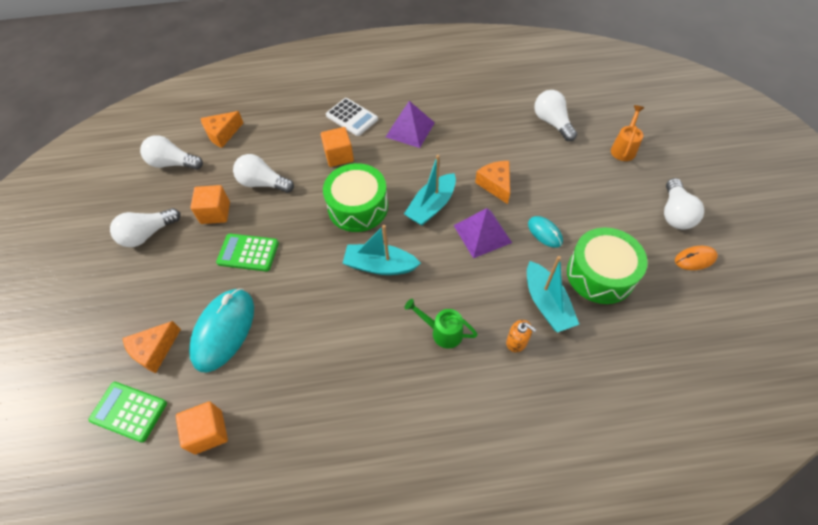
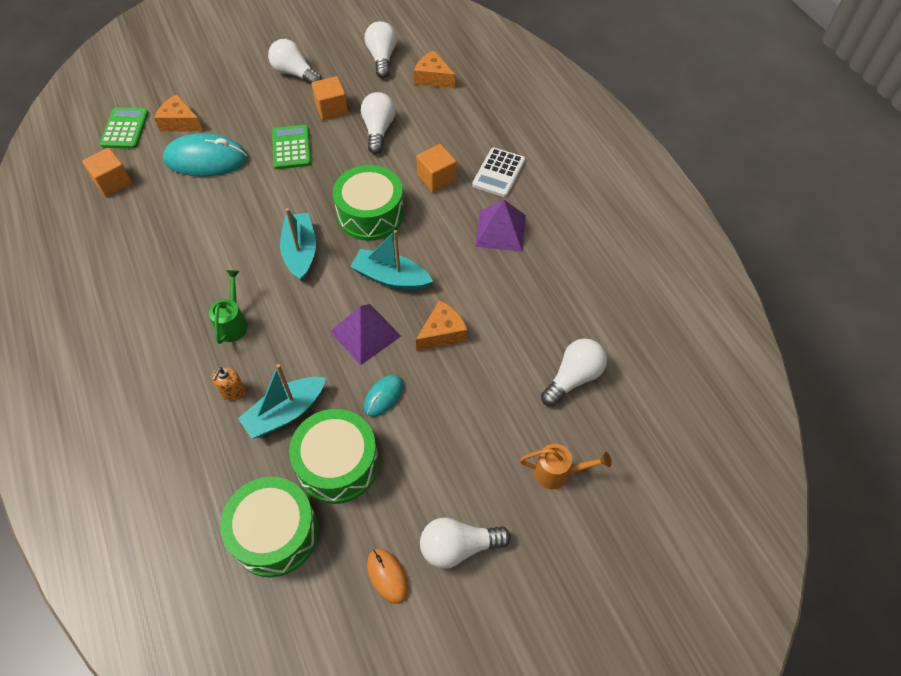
camera: 70 degrees right, 0 degrees up
(656, 328) = (275, 533): none -> green drum

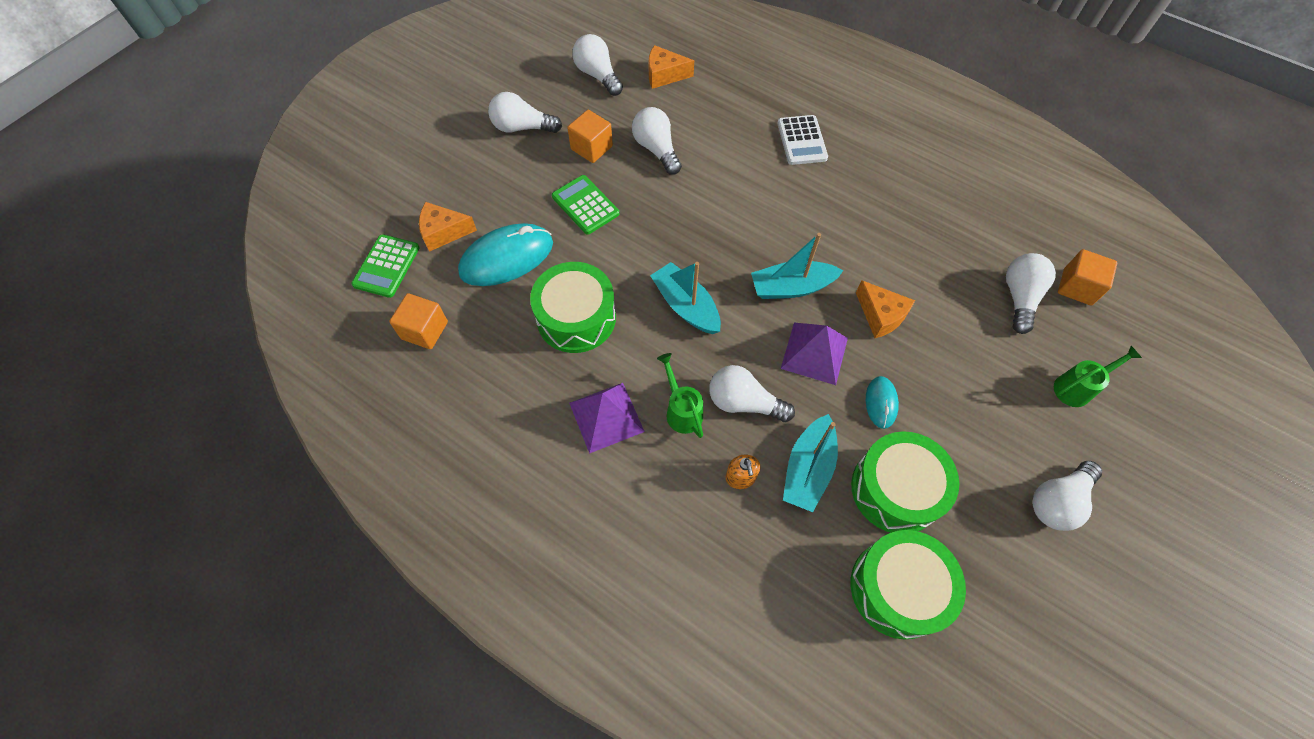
camera: 30 degrees left, 5 degrees up
(125, 129) = (386, 266): green calculator -> green calculator turned 135 degrees counterclockwise
(281, 341) = (744, 402): none -> white light bulb
(370, 214) = (720, 235): green drum -> green drum (576, 318)
(387, 576) = (1024, 564): orange mouse -> none
(436, 178) = (751, 171): orange cube -> orange cube (1077, 287)
(442, 333) = (880, 315): orange cheese -> orange cheese turned 120 degrees clockwise
(500, 230) = (849, 194): purple pyramid -> purple pyramid (606, 417)
(557, 472) = (1077, 388): orange watering can -> green watering can

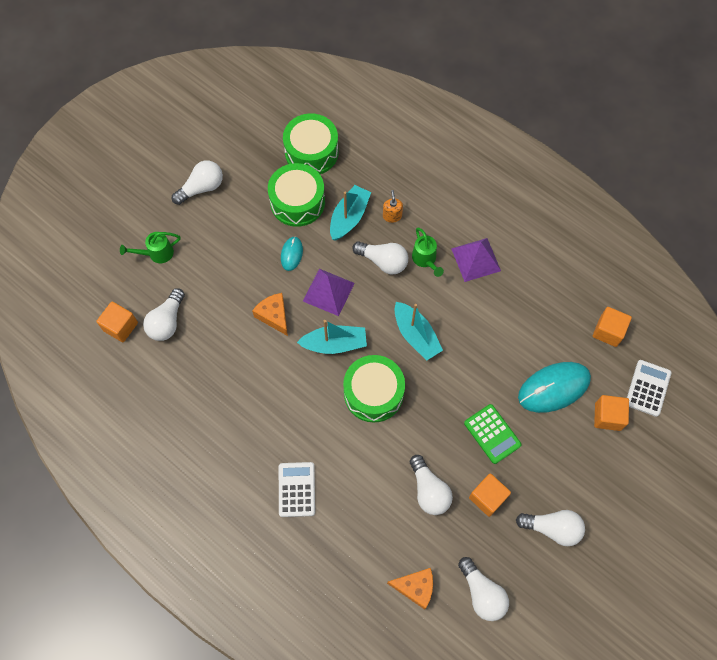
camera: 175 degrees left, 5 degrees up
(386, 266) = (647, 388): green calculator -> white calculator
(443, 232) = (607, 416): orange cheese -> orange cube
(576, 318) = (497, 332): green drum -> green drum (373, 393)

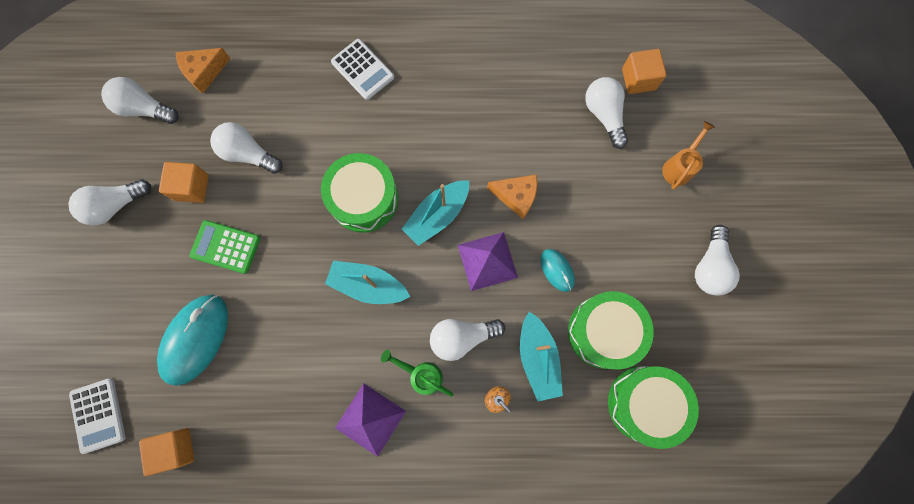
camera: 140 degrees right, 10 degrees up
(157, 253) = (679, 167): green watering can -> orange watering can
(607, 416) = (123, 351): orange cube -> none

